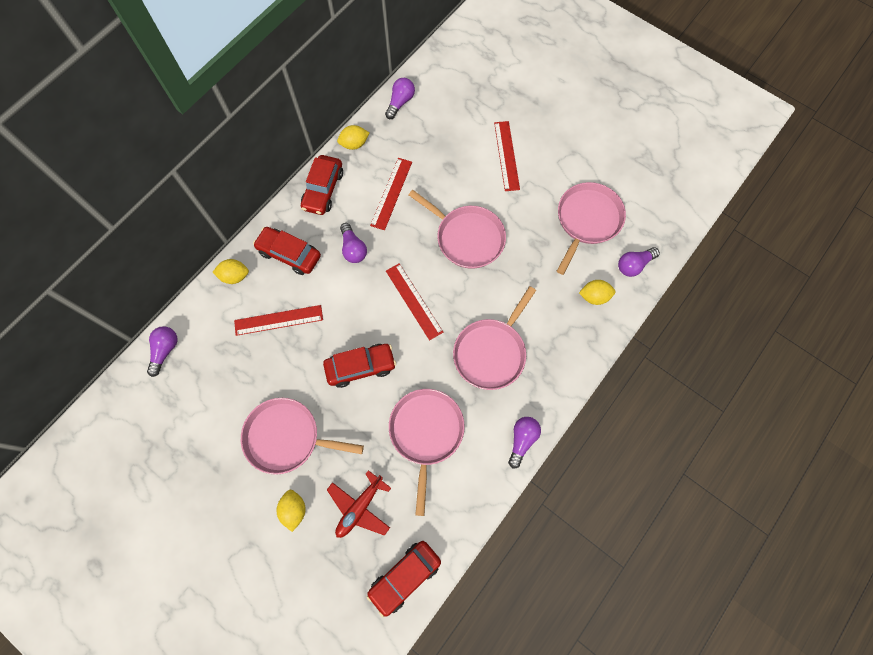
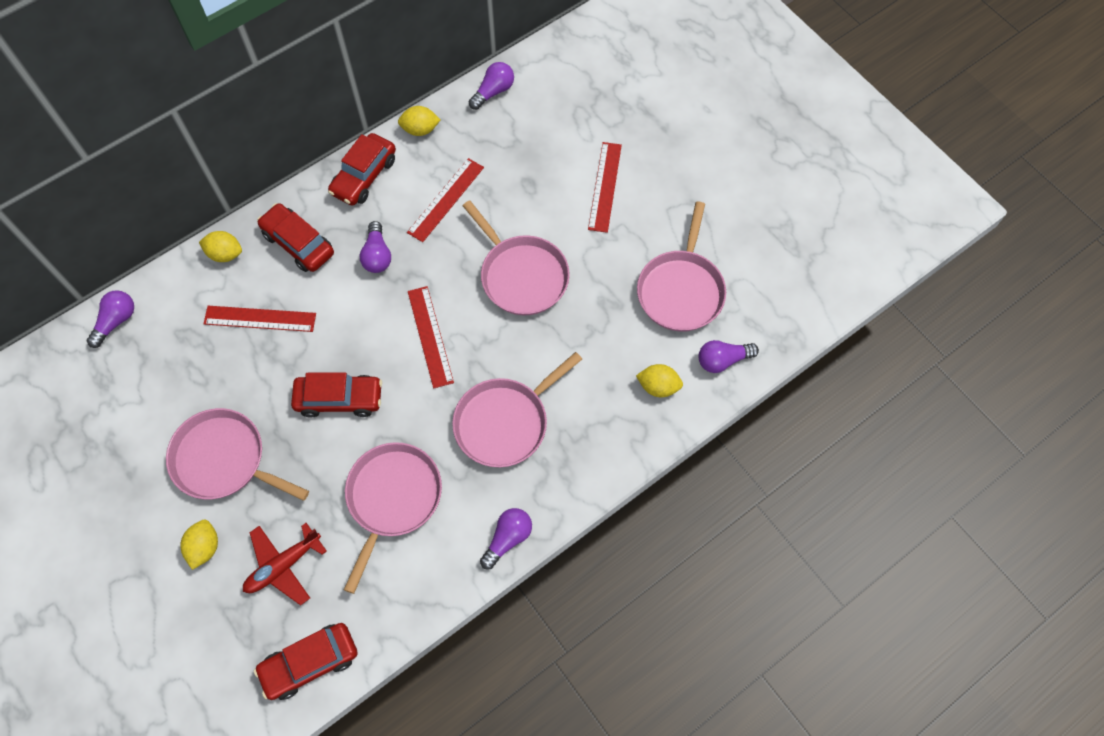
camera: 15 degrees right, 5 degrees down
(587, 220) = (681, 290): pink pan -> pink pan turned 150 degrees clockwise

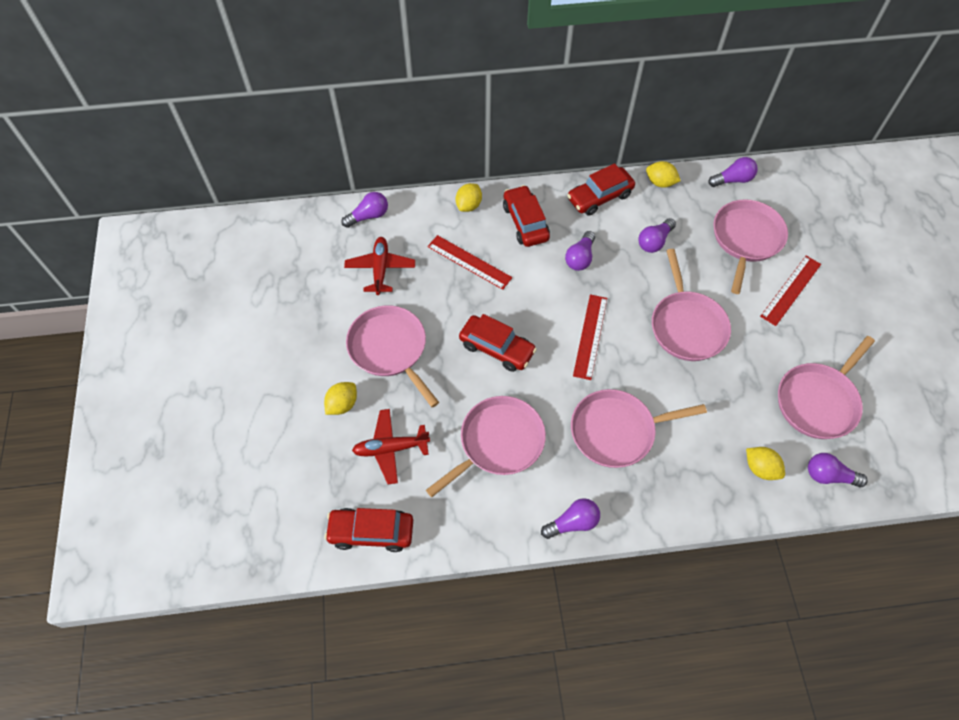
camera: 30 degrees right, 5 degrees down
(164, 376) = (380, 269): none -> red plane
(225, 254) = (469, 205): yellow lemon -> yellow lemon turned 75 degrees clockwise
(446, 199) = (654, 241): red ruler -> purple light bulb
(536, 152) = (746, 239): none -> pink pan

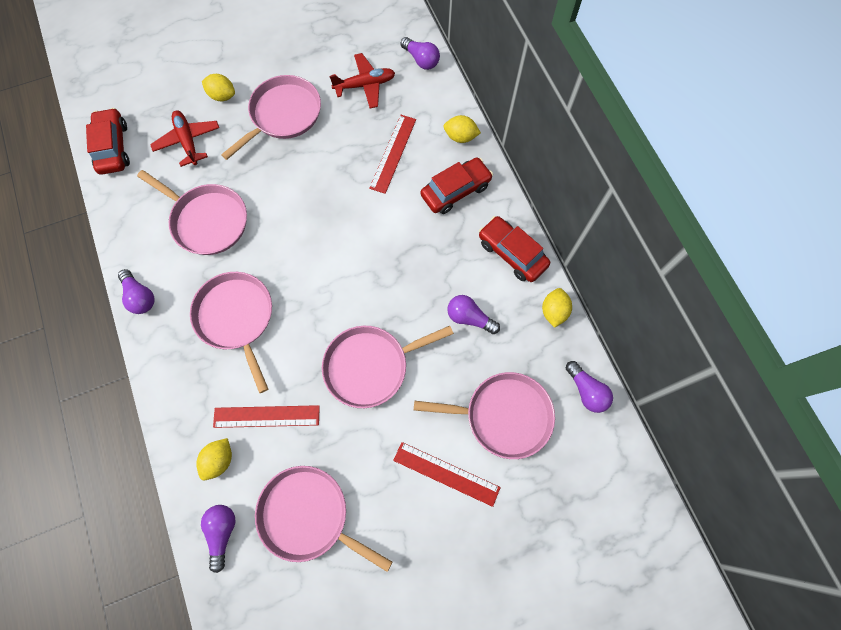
camera: 75 degrees right, 10 degrees up
(497, 348) = (303, 198): red car -> none
(580, 258) = (426, 249): purple light bulb -> none
(590, 336) = (335, 276): red ruler -> red ruler (266, 416)

